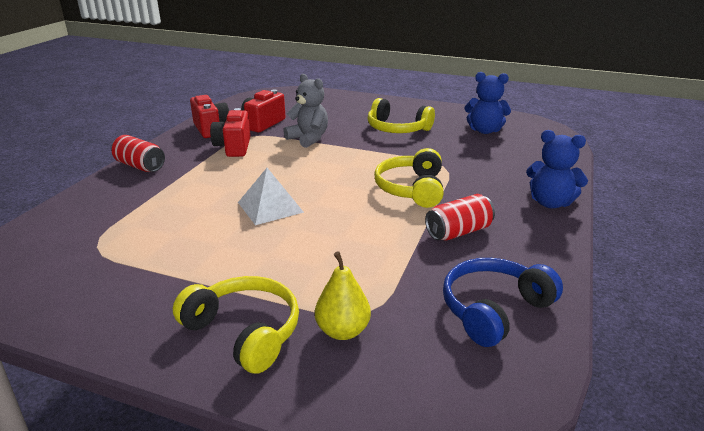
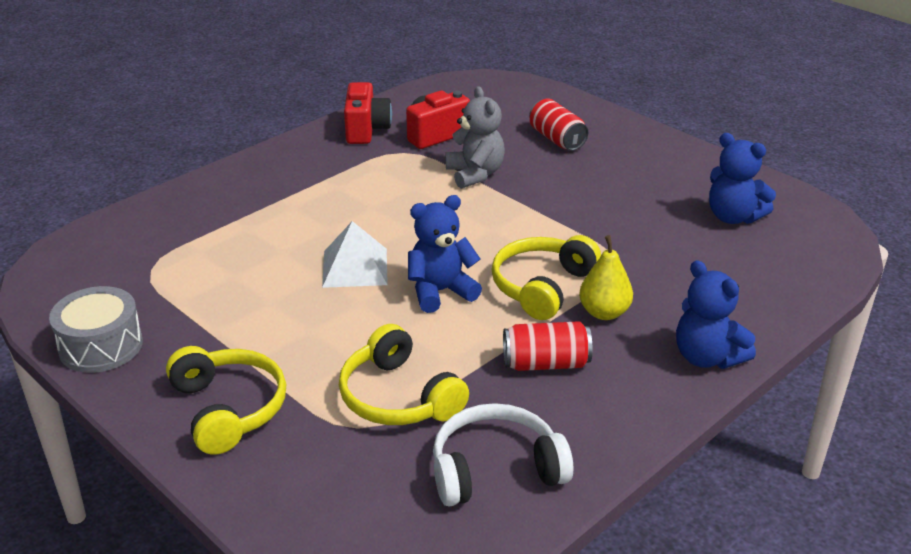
camera: 25 degrees right, 5 degrees up
(84, 316) = (101, 346): none -> grey drum
(140, 166) = (251, 170): red can -> red can (557, 139)
(234, 147) = (373, 167): red camera -> none
(342, 331) = (320, 439): yellow pear -> yellow pear (604, 312)
(346, 207) = (440, 292): none -> blue teddy bear
(397, 129) = (608, 184): yellow headphones -> yellow headphones (399, 397)
(494, 310) = (496, 470): blue headphones -> white headphones

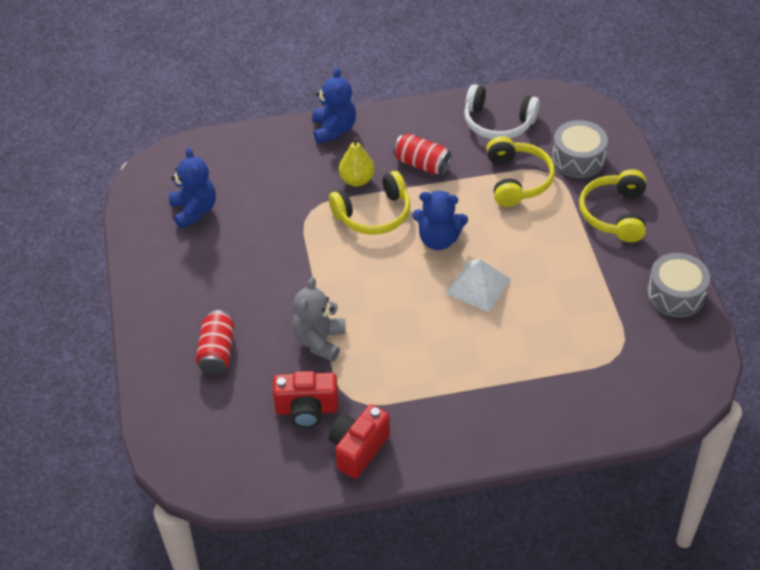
camera: 145 degrees left, 15 degrees up
(329, 466) = (578, 159): none -> grey drum

